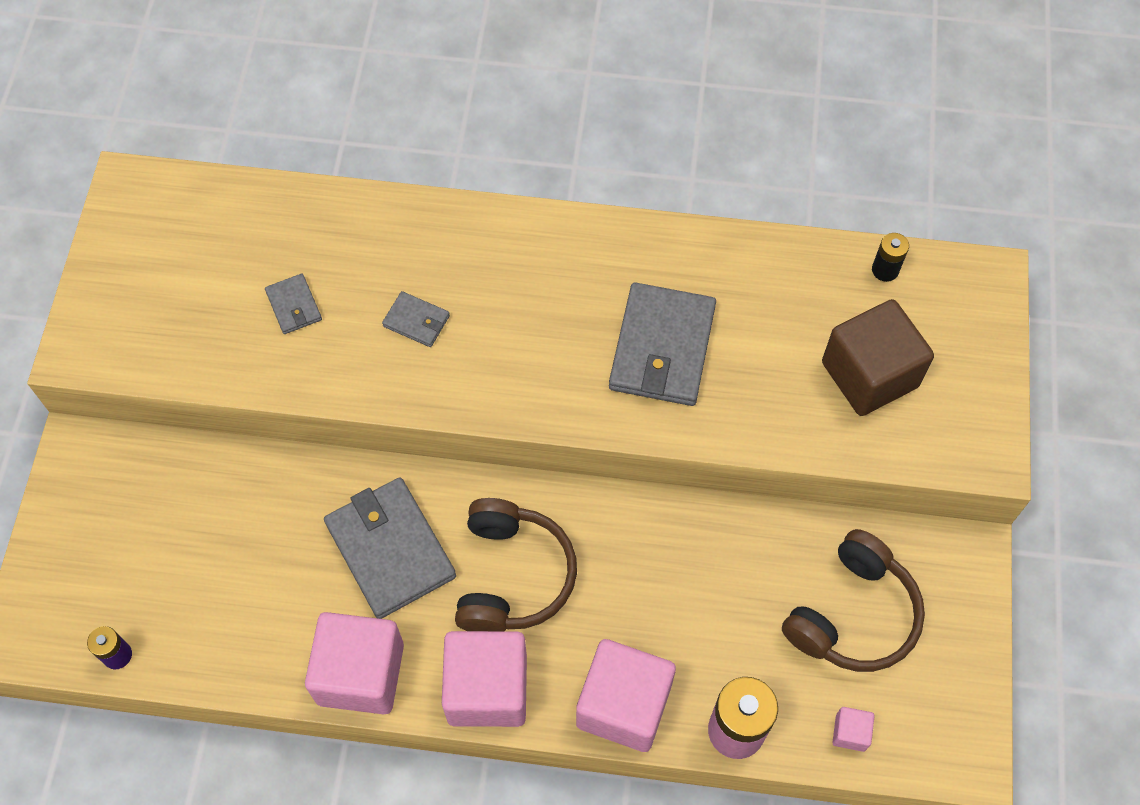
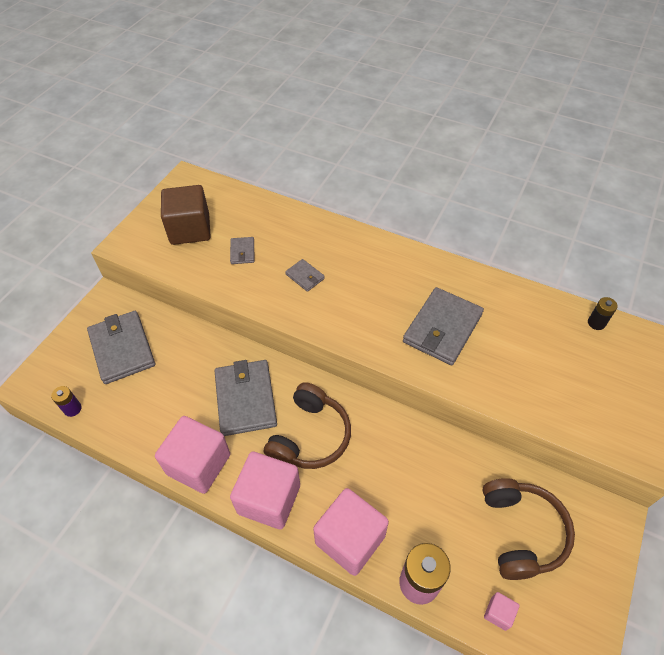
camera: 20 degrees right, 10 degrees down
(149, 530) = (122, 349): none -> grey wallet
(853, 615) = (521, 532): brown headphones -> brown headphones turned 60 degrees counterclockwise
(869, 375) = (571, 379): brown cube -> brown cube (190, 229)

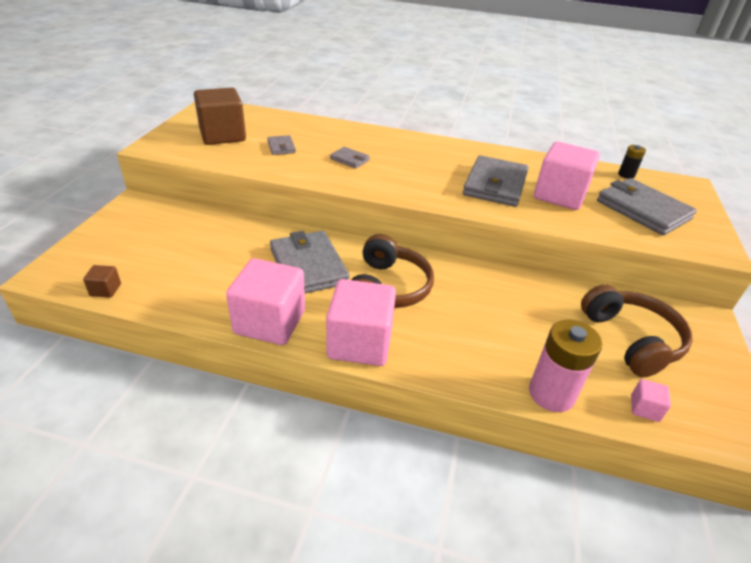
camera: 15 degrees left, 15 degrees down
(72, 409) = (105, 290): purple battery -> brown cube
(122, 349) = (158, 238): grey wallet -> grey wallet (643, 210)
(350, 539) = (462, 366): pink cube -> pink cube (559, 195)

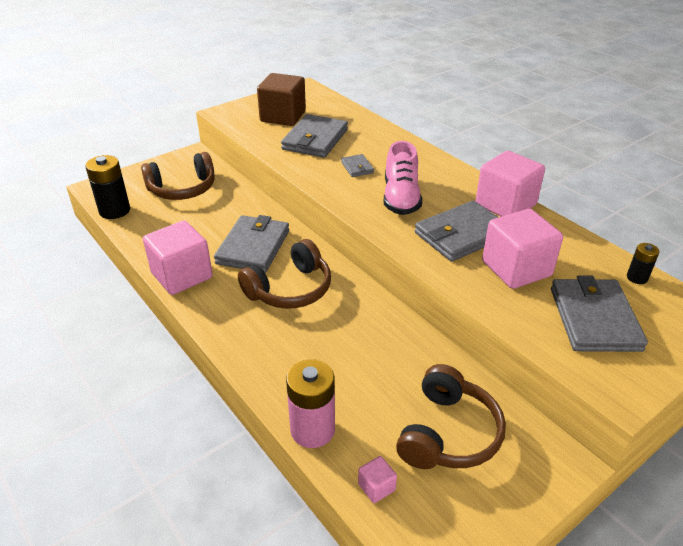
camera: 40 degrees right, 0 degrees up
(105, 290) = (114, 210): brown cube -> black battery
(164, 240) = (183, 189): none -> brown headphones
(281, 147) = (315, 139): grey wallet -> grey wallet, size x2.10
(360, 343) = (221, 318): pink cube -> pink cube (505, 205)
(416, 172) = (401, 198): none -> pink shoe

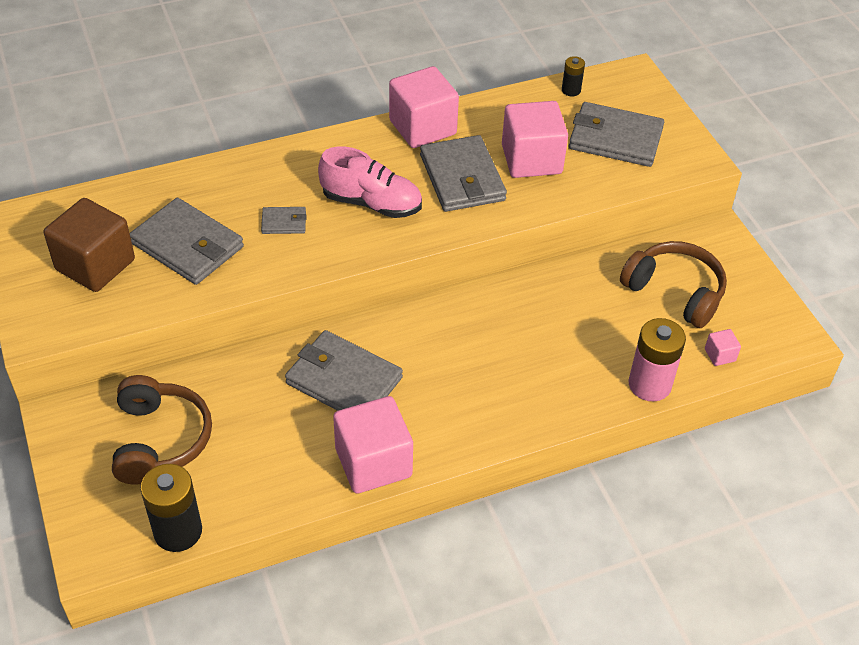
camera: 75 degrees left, 10 degrees up
(290, 289) = (441, 360): brown headphones -> none

